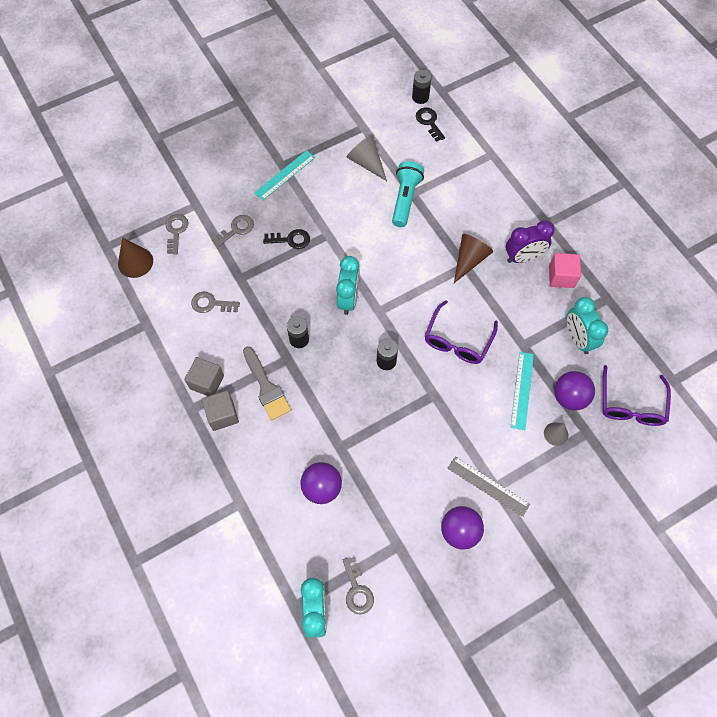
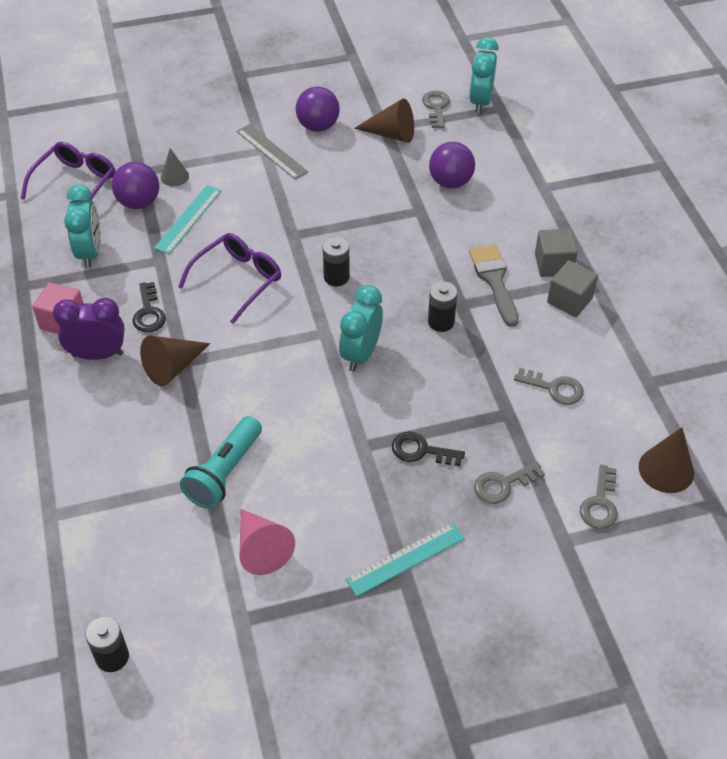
camera: 165 degrees left, 15 degrees down
(366, 163) = (261, 548): grey cone -> pink cone
(389, 538) = (391, 134): none -> brown cone
(429, 122) = (122, 600): black key -> black key (149, 313)

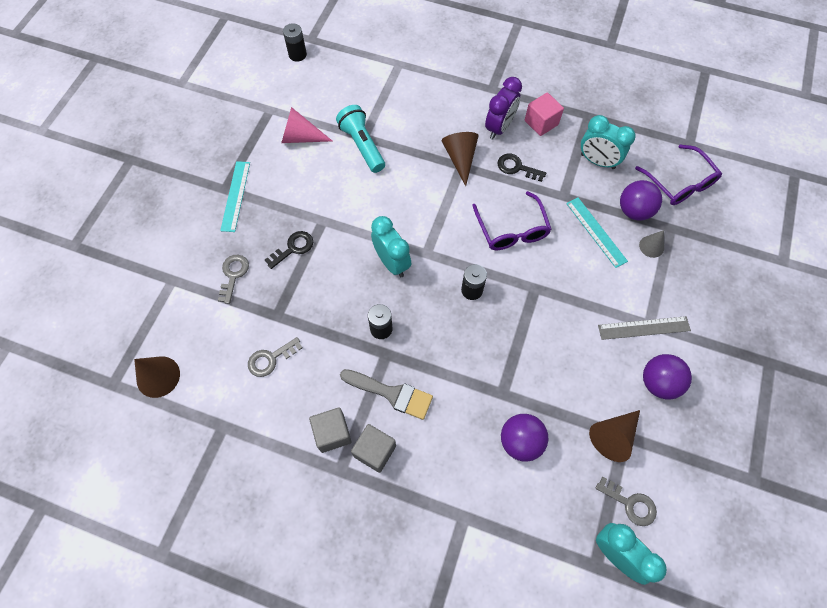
camera: 125 degrees right, 15 degrees up
(600, 503) = (174, 318): grey key -> none

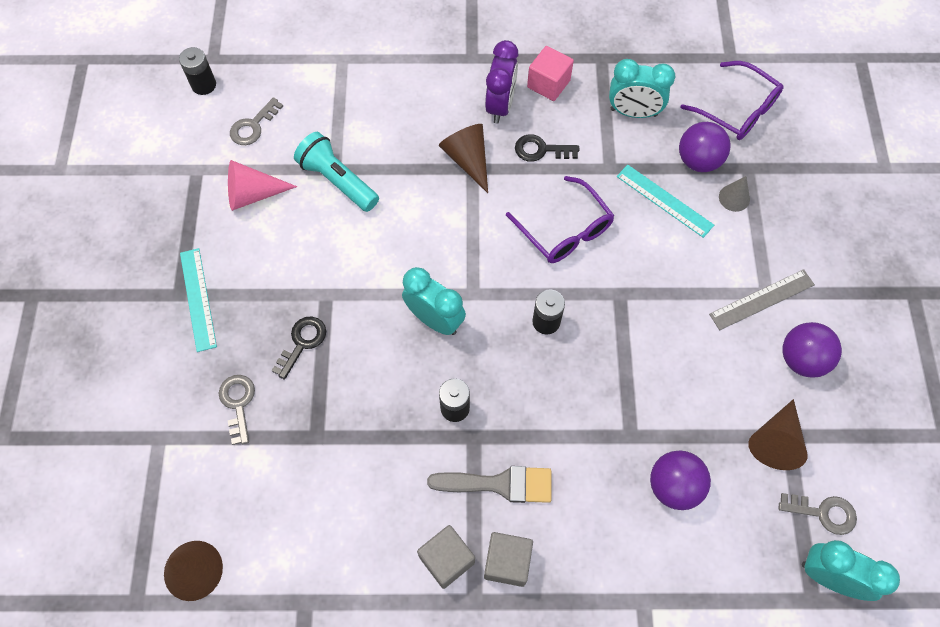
camera: 20 degrees left, 0 degrees up
(271, 359) = (331, 495): grey key -> grey key (253, 126)

